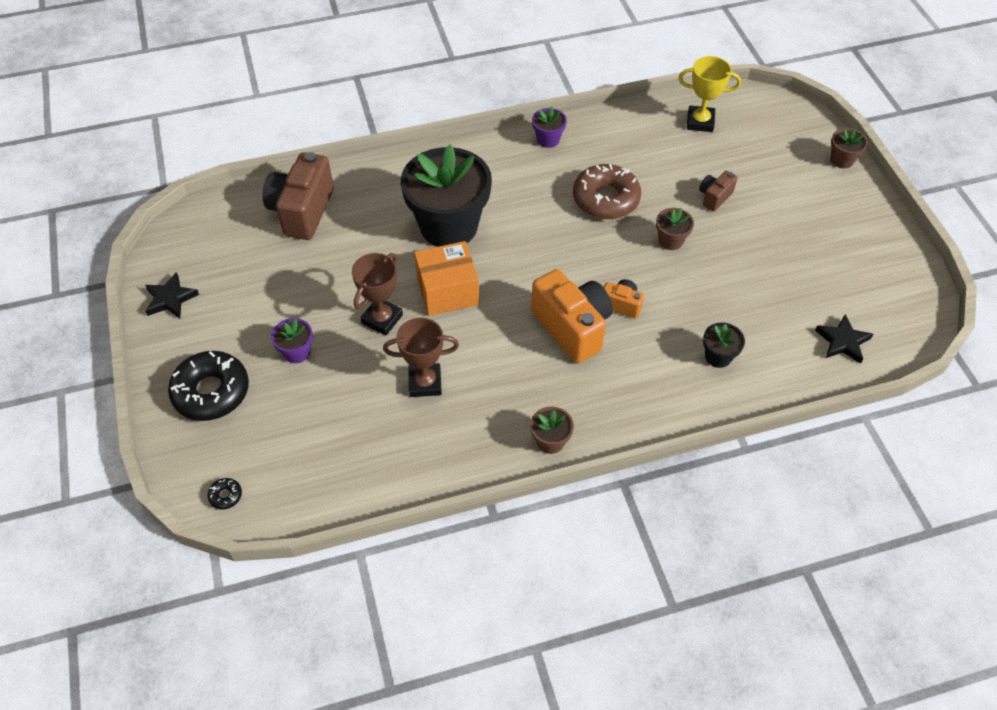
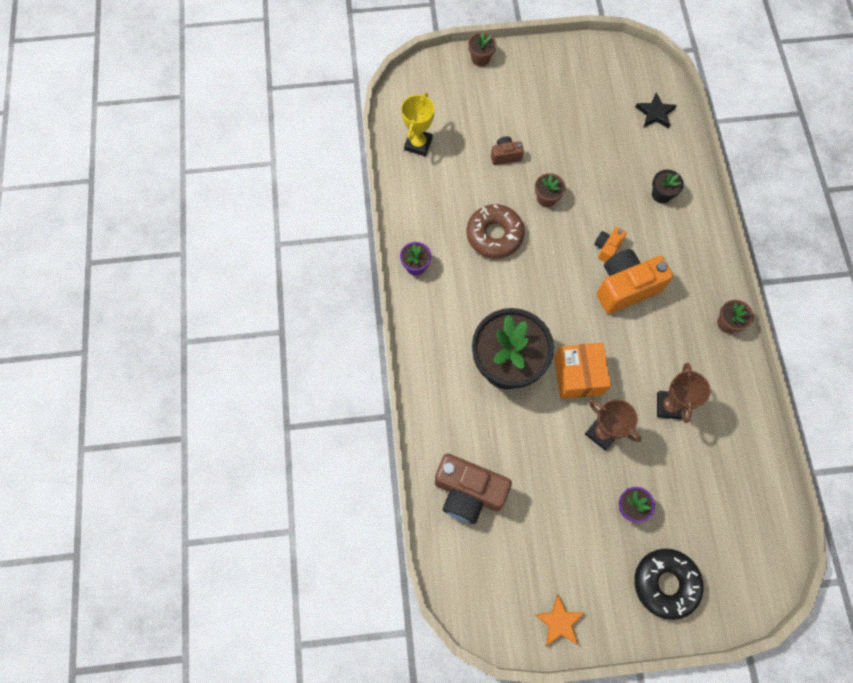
camera: 80 degrees left, 15 degrees up
(170, 299) = (559, 622): black star -> orange star
(225, 495) = (765, 573): black donut -> none
(714, 197) = (505, 156): brown camera -> brown camera turned 120 degrees clockwise

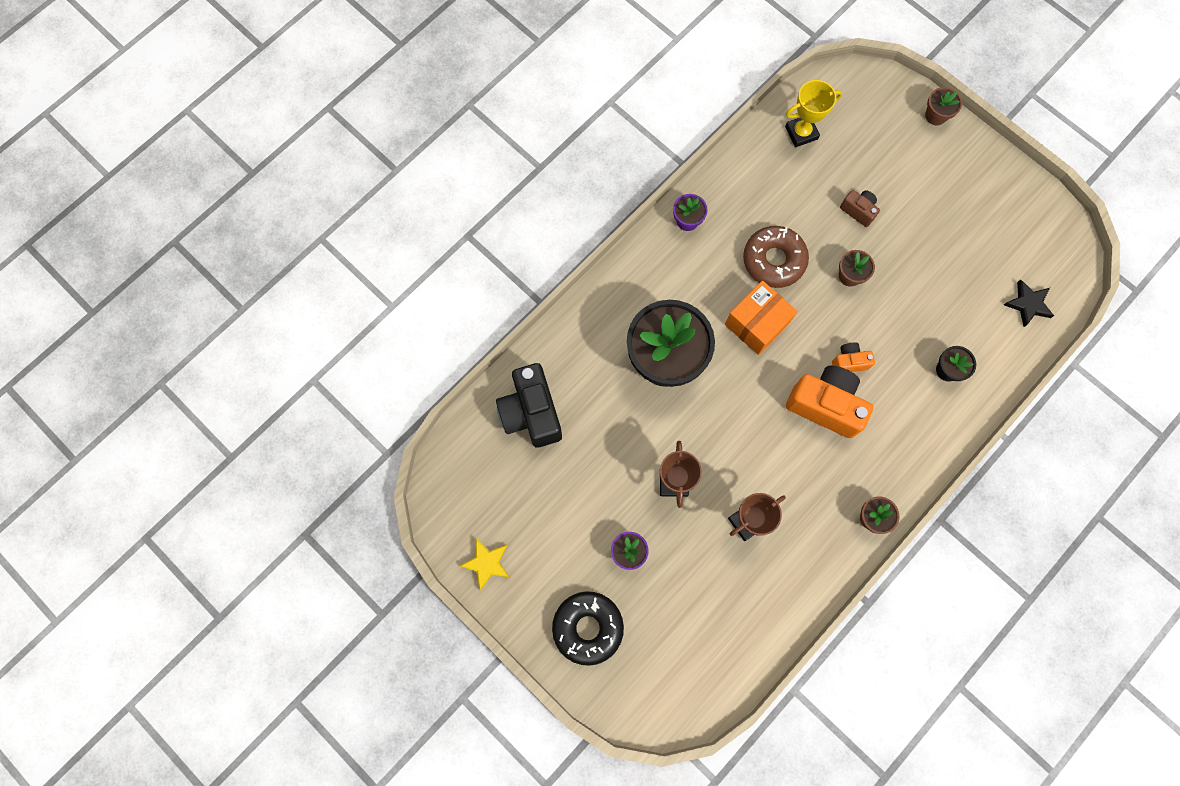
camera: 50 degrees right, 5 degrees up
(468, 492) = (531, 413): brown camera -> black camera
(559, 622) = (486, 563): orange star -> yellow star
(578, 376) = (707, 425): orange box -> orange box (757, 324)

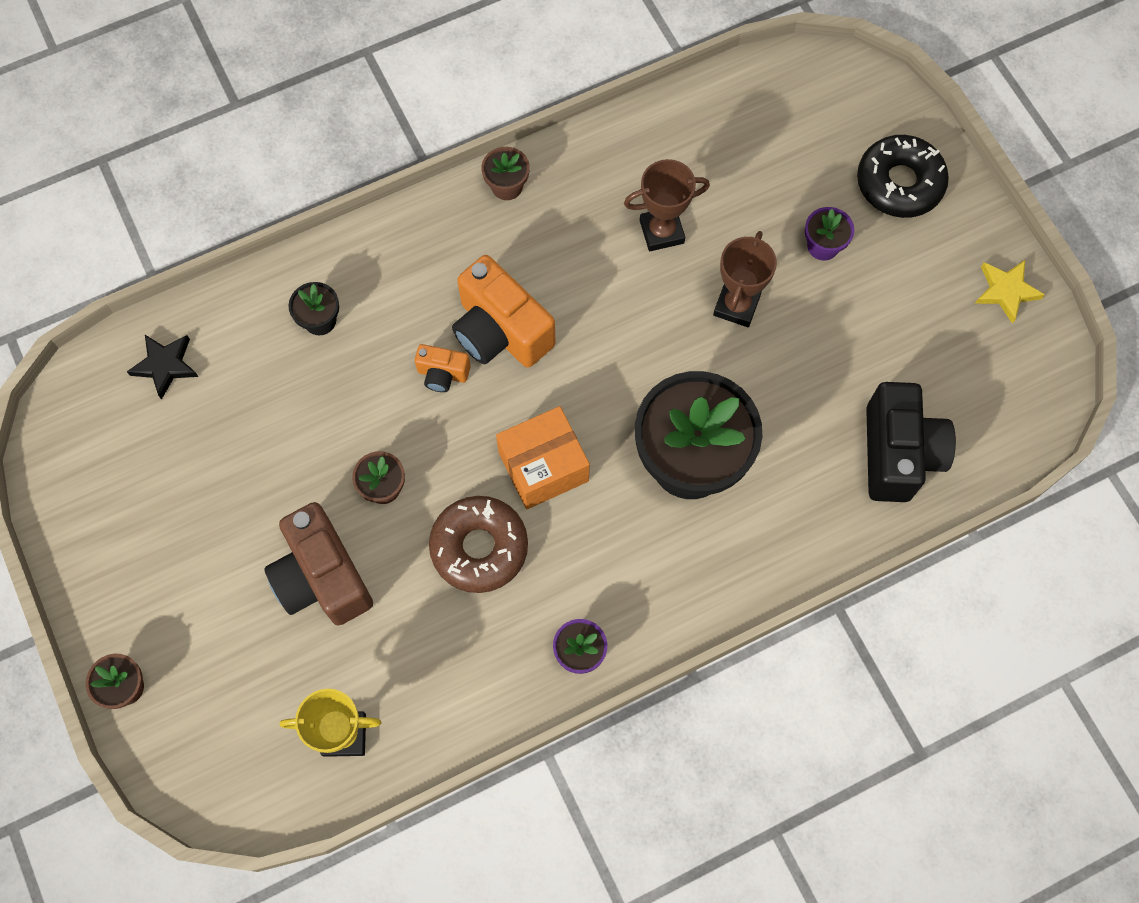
camera: 160 degrees left, 5 degrees down
(858, 211) = (322, 578): brown camera -> brown camera, size x2.00

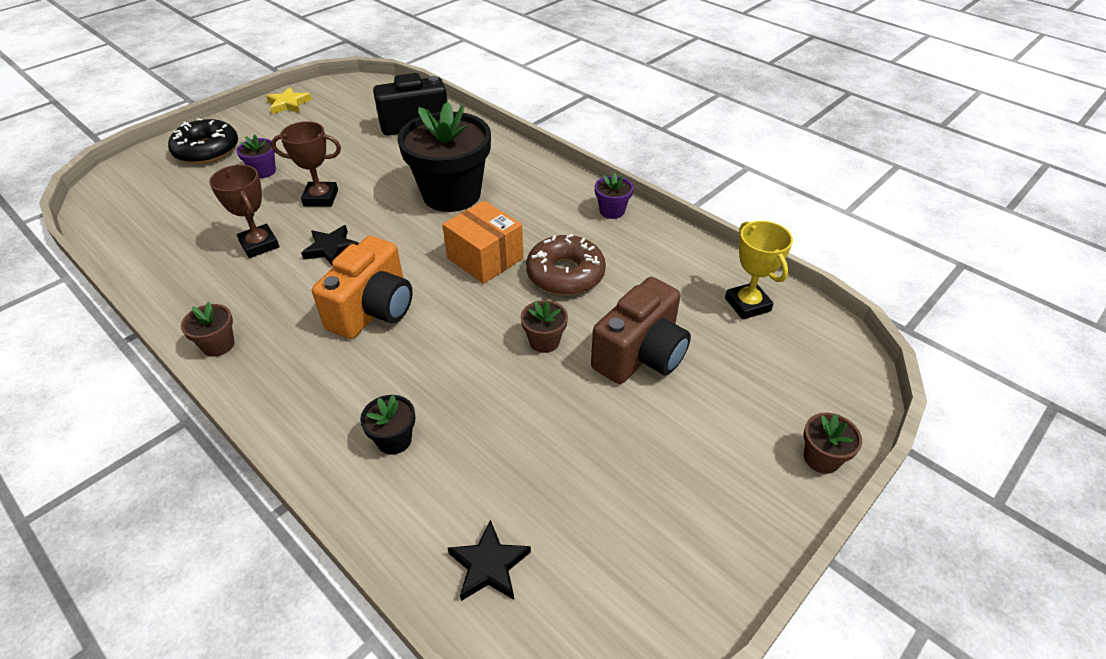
camera: 110 degrees left, 25 degrees down
(442, 374) = (425, 334): orange camera -> none
(625, 305) = (331, 249): none -> black star

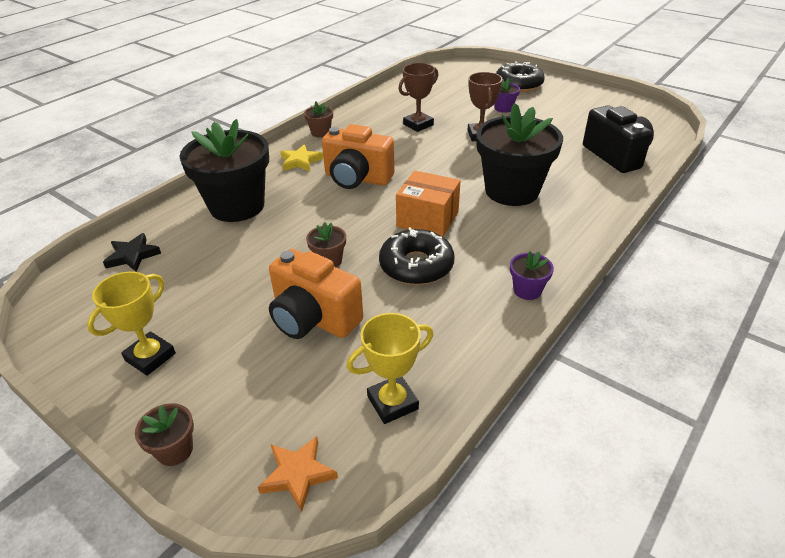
camera: 85 degrees right, 5 degrees down
(288, 104) = (602, 98): yellow star -> yellow star (300, 161)
(331, 249) = (421, 151): black star -> none
(394, 440) = (237, 206): black flower pot -> black flower pot, size x2.37
(485, 258) = (427, 219): orange box -> orange box turned 75 degrees clockwise
(565, 274) = (416, 265): brown donut -> black donut
(640, 355) = (313, 318): brown camera -> orange camera
(699, 502) = (150, 357): none -> yellow trophy
(829, 366) = (298, 474): none -> orange star

